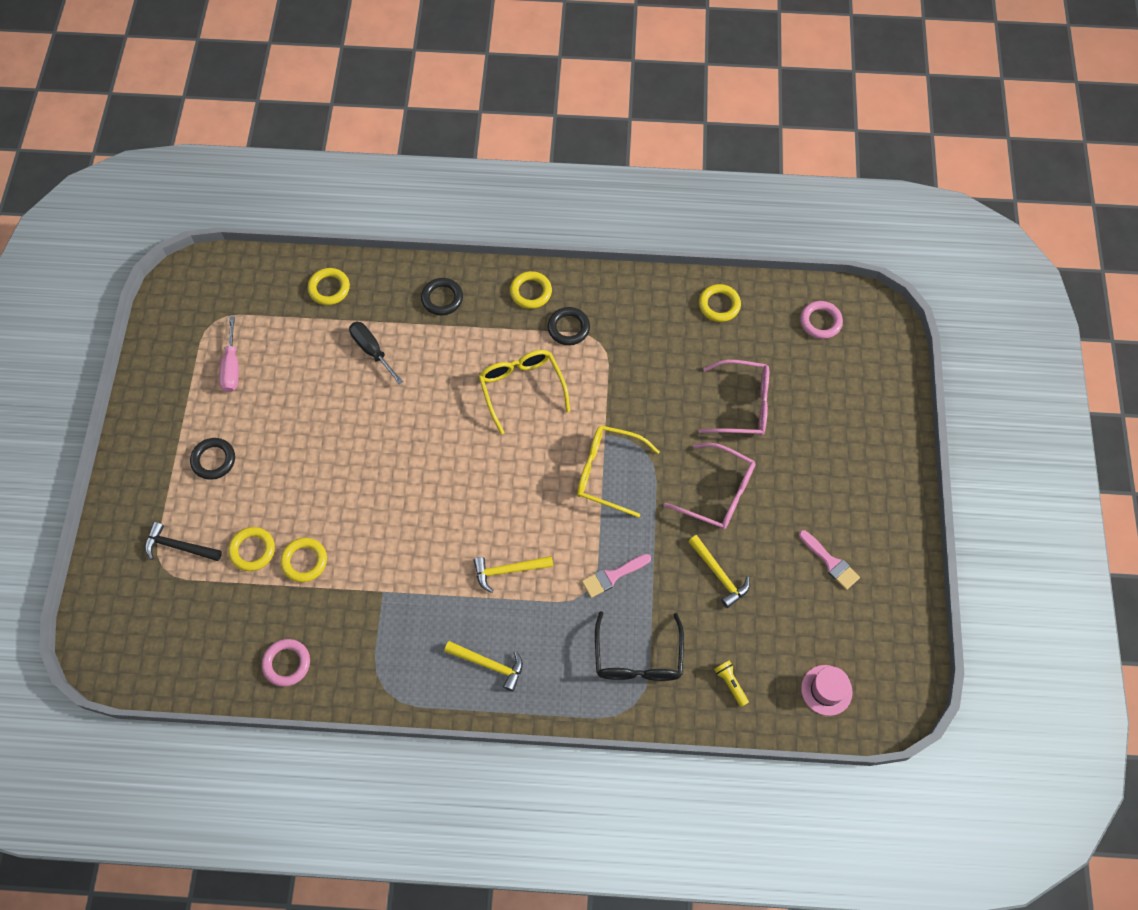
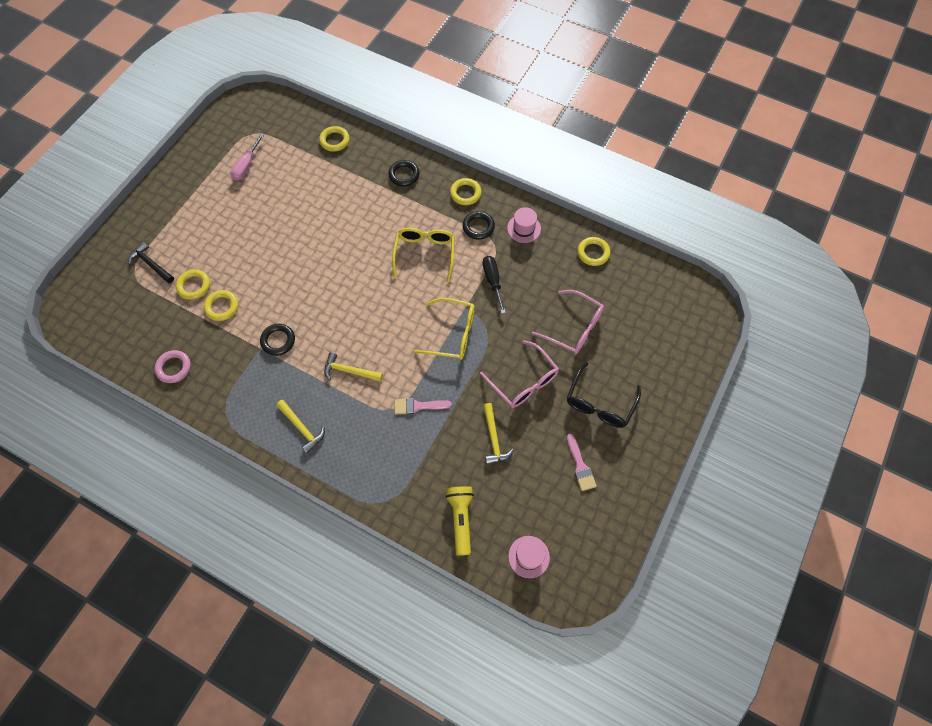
camera: 25 degrees right, 0 degrees up
(213, 460) = (202, 219): black ring -> black ring (278, 341)
(372, 350) = (340, 190): black screwdriver -> black screwdriver (493, 281)
(607, 472) = (453, 334): yellow glasses -> yellow glasses turned 150 degrees clockwise
(623, 308) = (524, 228): none -> pink hat
(638, 658) = (405, 470): black glasses -> black glasses (599, 403)
(730, 684) = (461, 519): yellow flashlight -> yellow flashlight, size x1.81
(820, 322) = (662, 293): pink ring -> none

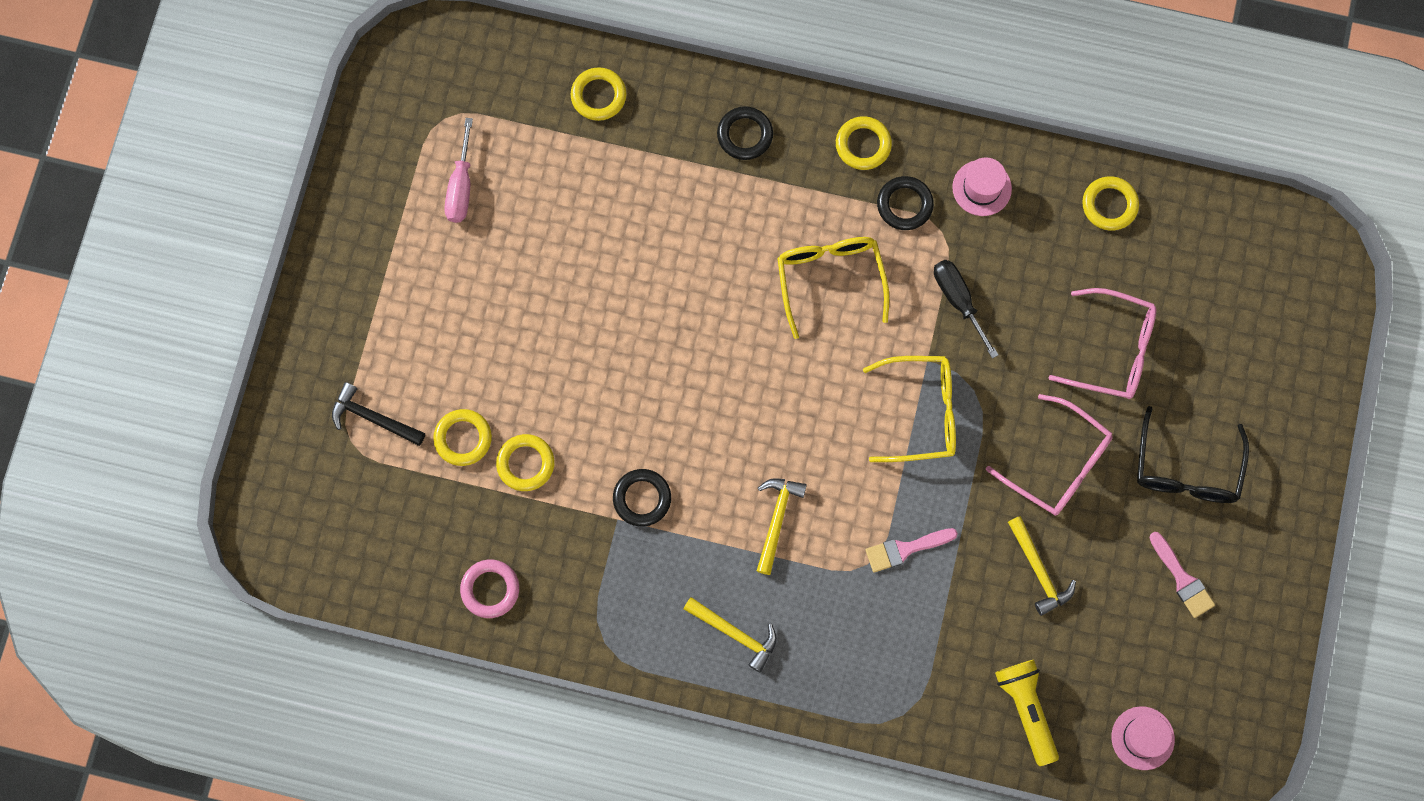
camera: 15 degrees left, 10 degrees up
(349, 371) = (776, 520): yellow hammer -> yellow hammer turned 105 degrees clockwise

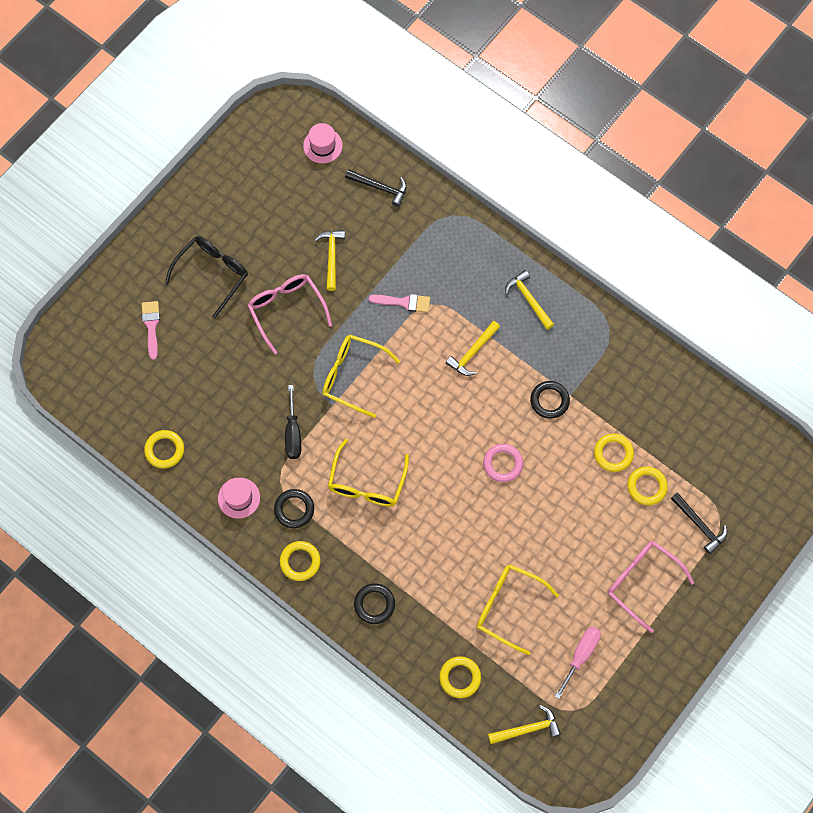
camera: 155 degrees left, 5 degrees down
(490, 74) = (527, 728): none -> yellow hammer
(490, 589) = (666, 388): pink ring -> pink ring (502, 464)
(577, 205) = (508, 607): none -> yellow glasses
(1026, 709) = (380, 187): yellow flashlight -> black hammer
(1113, 350) = (215, 360): pink glasses -> pink glasses (641, 582)
(1182, 579) = (251, 216): pink brush -> pink brush (151, 326)

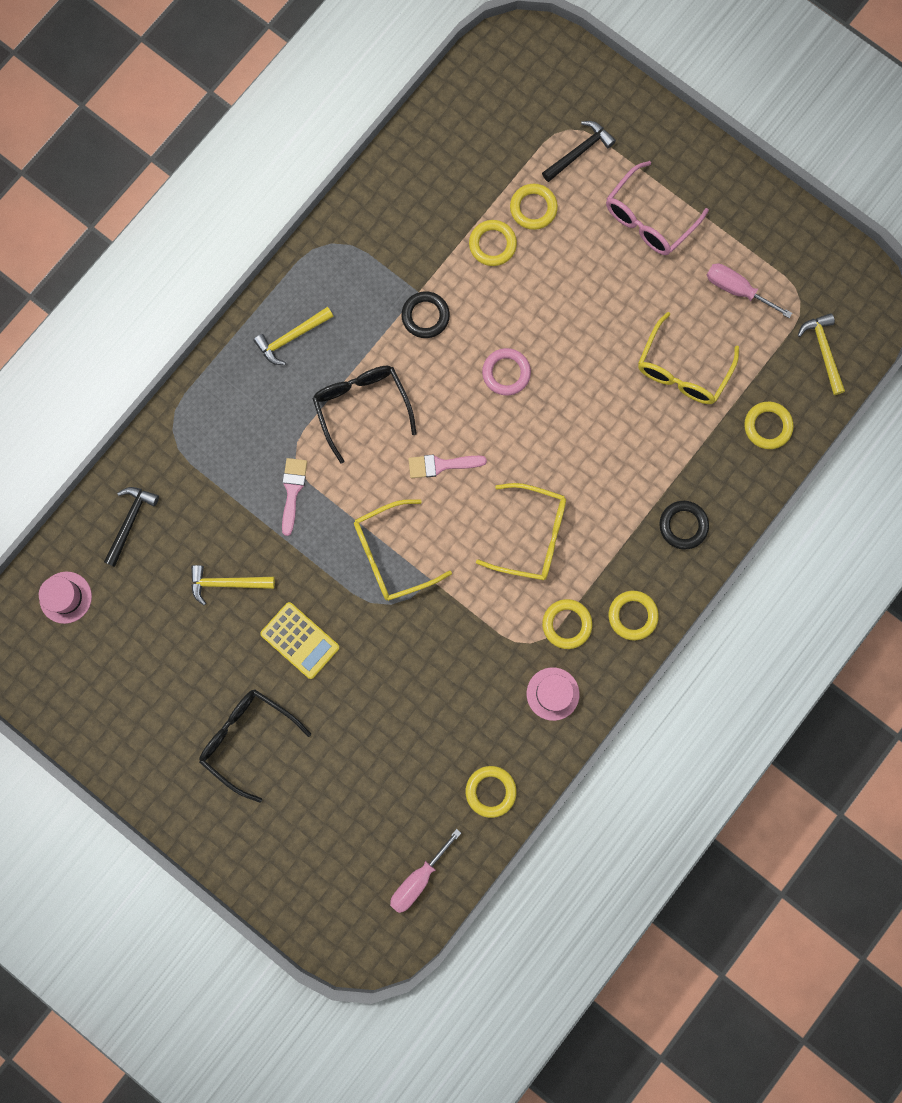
camera: 90 degrees left, 10 degrees up
(101, 397) = (418, 878): none -> pink screwdriver
(151, 326) = (320, 817): pink brush -> pink brush (441, 465)
(286, 310) = (300, 640): pink glasses -> yellow calculator
(293, 433) = (467, 628): black screwdriver -> none
(294, 509) = (566, 624): black ring -> yellow ring
(352, 376) = (391, 555): yellow glasses -> yellow glasses turned 45 degrees clockwise
(473, 352) = (361, 406): yellow hammer -> black glasses

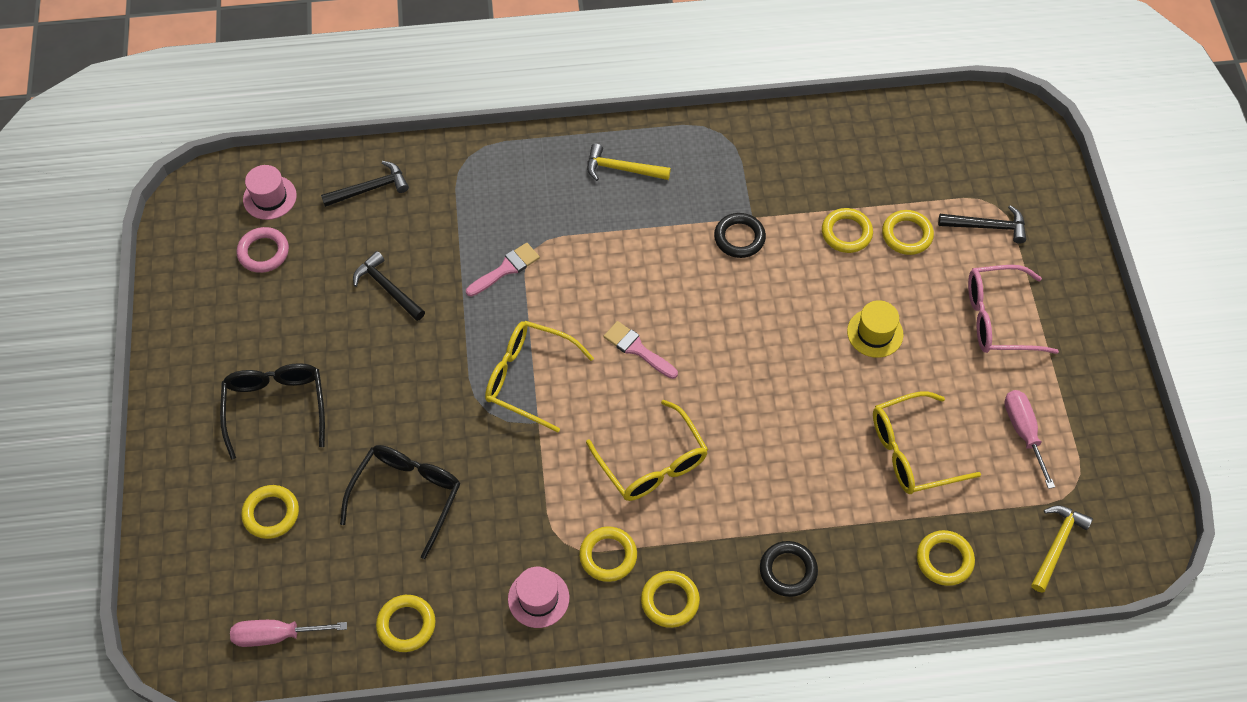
camera: 45 degrees right, 20 degrees down
(227, 583) = (387, 288): yellow hammer -> black hammer
(300, 640) = (393, 374): yellow calculator -> none
(327, 809) = (271, 513): none -> yellow ring
(361, 406) = (622, 257): black glasses -> black glasses (407, 495)
(506, 373) = (760, 329): pink ring -> pink ring (263, 252)
(581, 305) = (875, 333): none -> yellow hat

